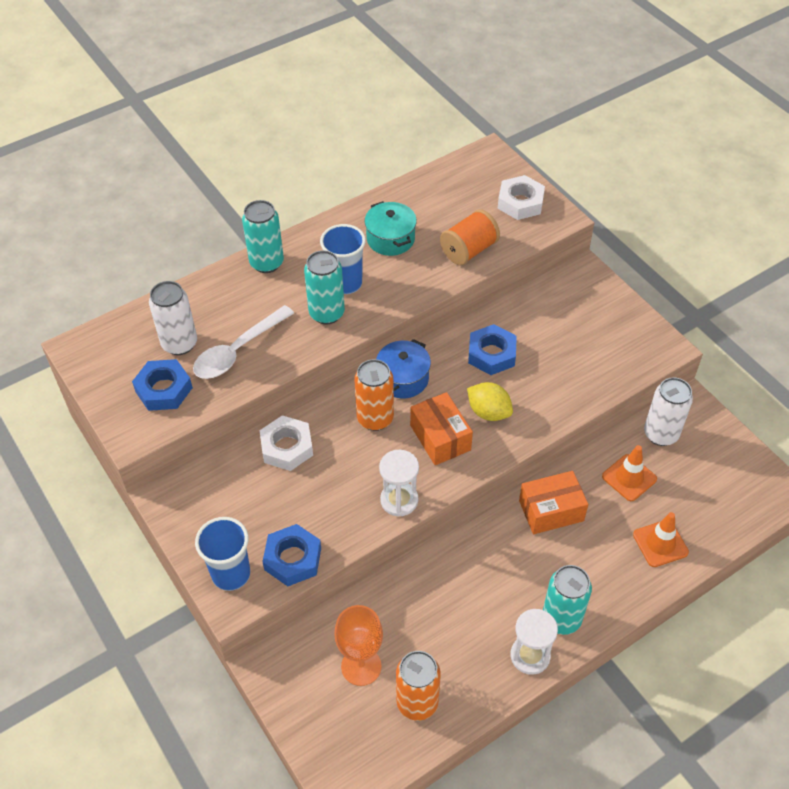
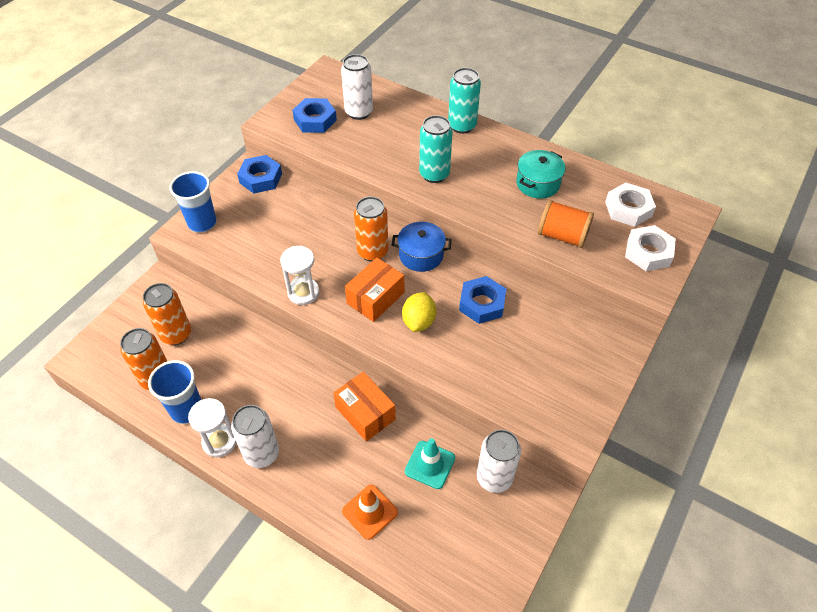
camera: 65 degrees right, 0 degrees up
(238, 350) = (369, 142): white spoon -> none
(287, 447) = (320, 212): white nut -> white nut (628, 209)
(293, 559) = (226, 250): blue nut -> blue nut (260, 178)
(345, 283) = (471, 174): blue cup -> blue cup (187, 410)
(361, 666) = (176, 334): orange goblet -> orange can
(561, 619) = (262, 454): turquoise can -> white can
(629, 478) = (430, 464): orange traffic cone -> turquoise traffic cone

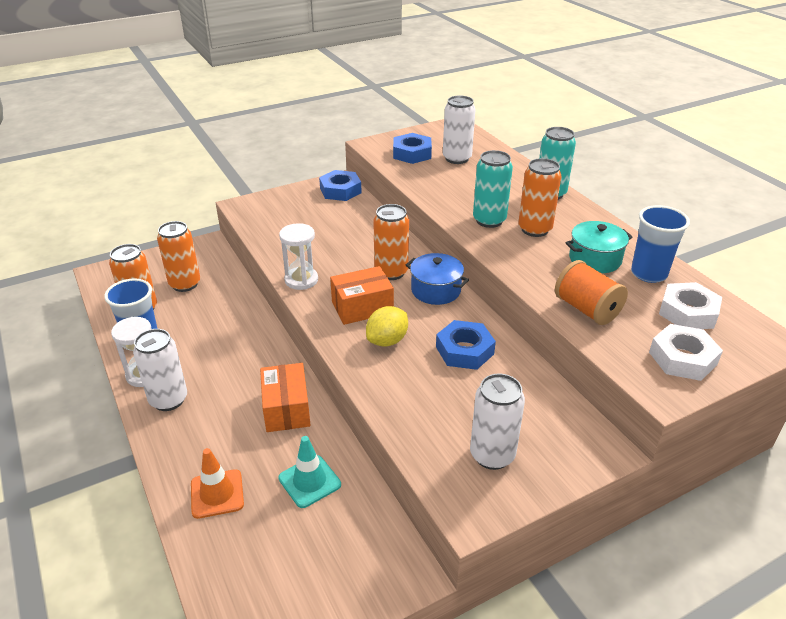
camera: 30 degrees right, 15 degrees down
(202, 223) = (264, 205): blue cup -> blue cup (649, 274)
(475, 170) = (534, 229): none -> orange can
(494, 478) = (365, 526): white can -> white can (492, 455)

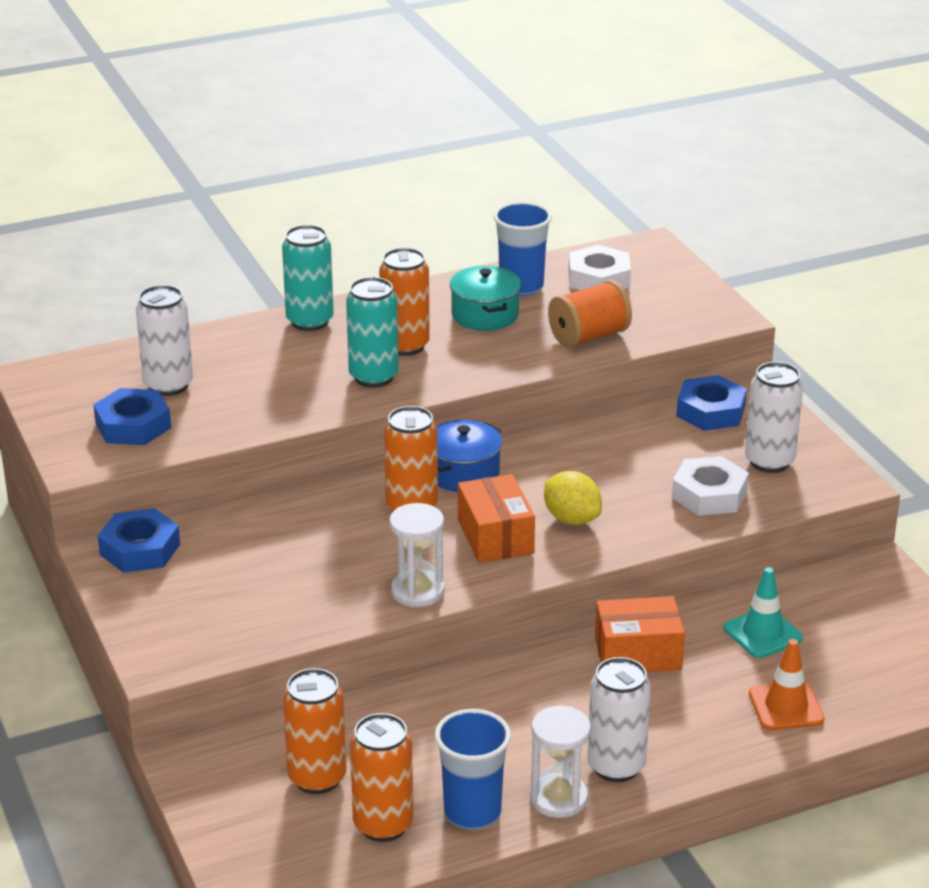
camera: 85 degrees left, 5 degrees down
(464, 350) = (595, 462): blue nut -> blue nut (710, 411)
(682, 358) = (677, 297): white nut -> white nut (709, 494)

